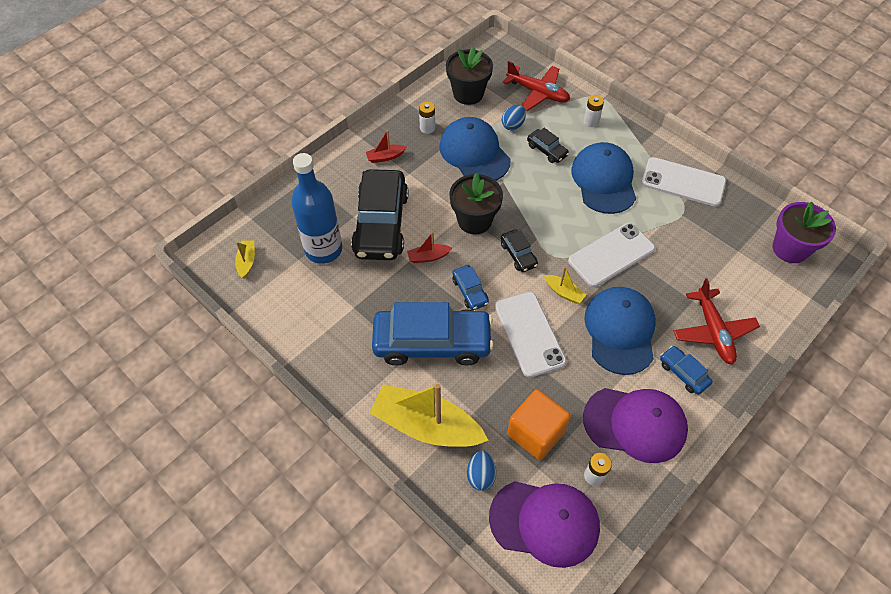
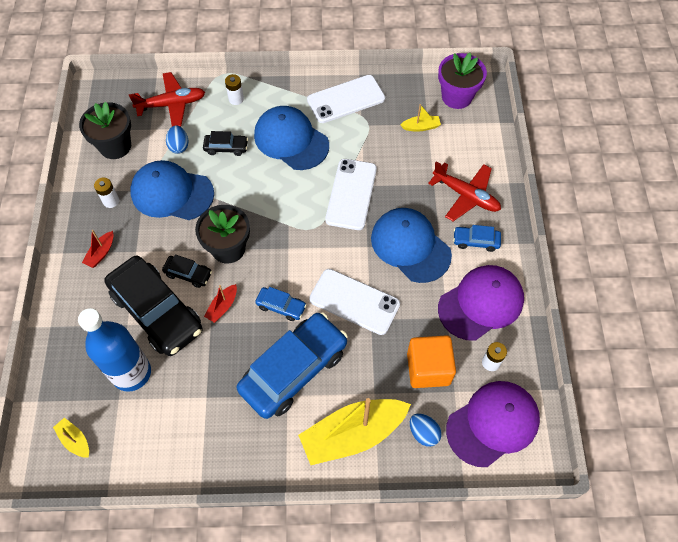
camera: 45 degrees left, 5 degrees up
(518, 255) = (287, 248): black car -> black car (188, 274)
(564, 292) = (347, 250): yellow boat -> yellow boat (421, 127)

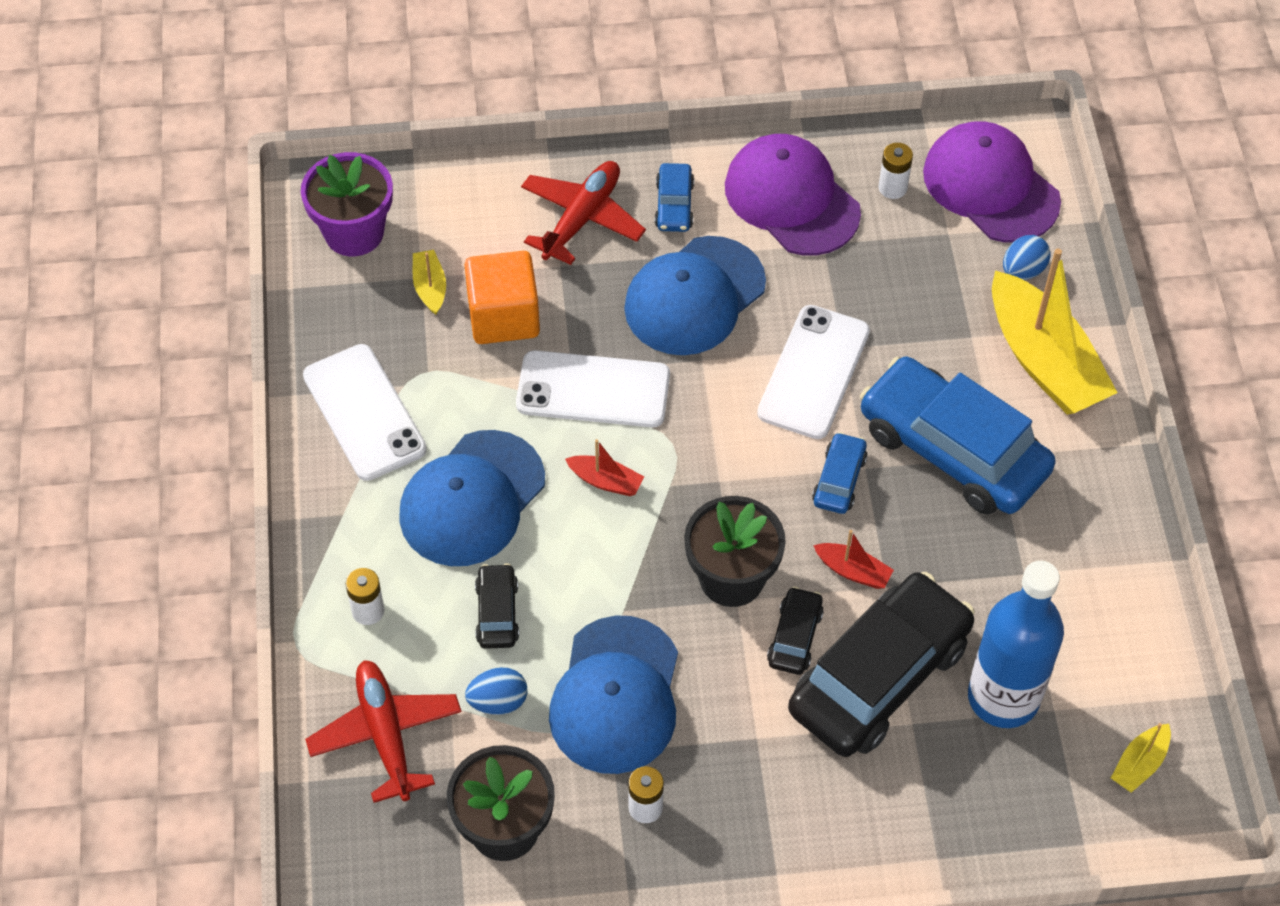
camera: 95 degrees left, 5 degrees down
(101, 253) = (769, 800): red boat -> red boat (605, 481)
(428, 369) = (917, 267): orange cube -> orange cube (503, 317)

